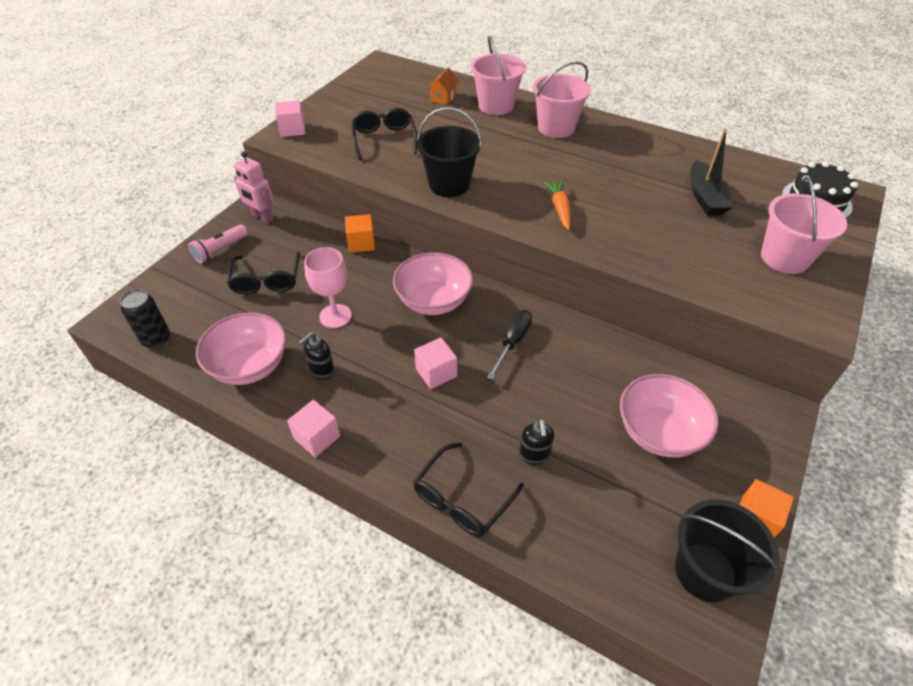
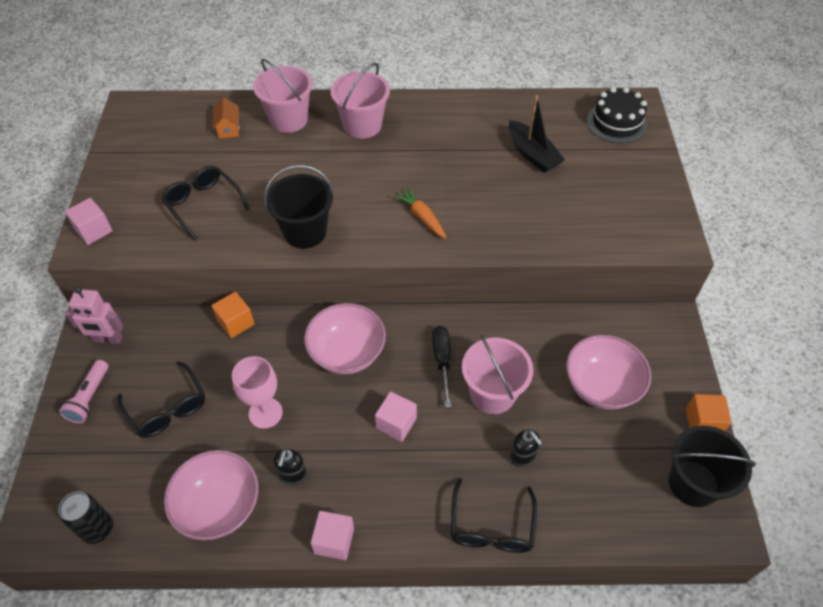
camera: 30 degrees left, 5 degrees up
(784, 258) = (623, 191): pink bucket -> pink bucket (492, 394)

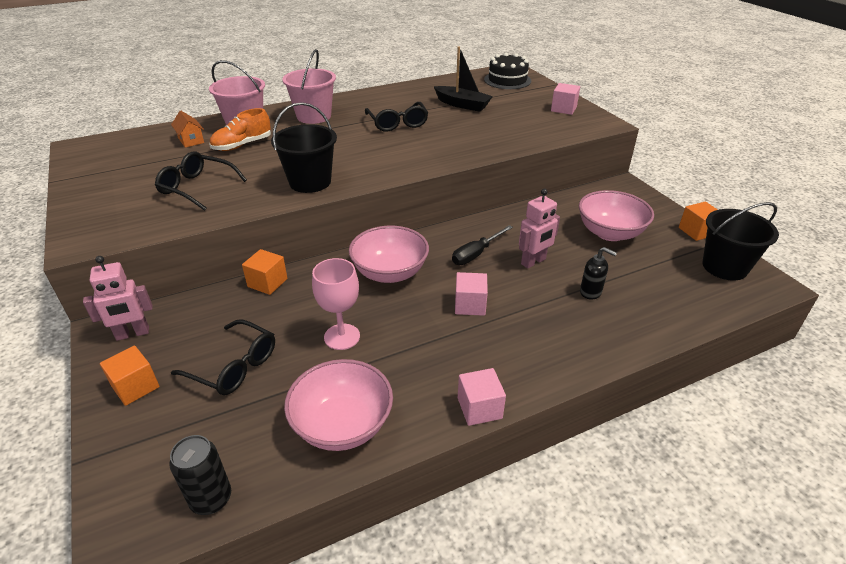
camera: 25 degrees left, 15 degrees down
(89, 397) = (135, 386): pink flashlight -> orange cube
(93, 230) = (85, 230): pink cube -> pink cube (563, 109)
(271, 152) = (242, 145): none -> orange shoe
(292, 475) = (401, 373): black soap dispenser -> none
(422, 217) = (406, 152): orange carrot -> none
(442, 361) = (476, 254): black screwdriver -> black screwdriver turned 105 degrees counterclockwise
(491, 527) = (607, 346): black glasses -> black glasses (397, 123)
(492, 394) = (533, 262): pink bucket -> pink robot

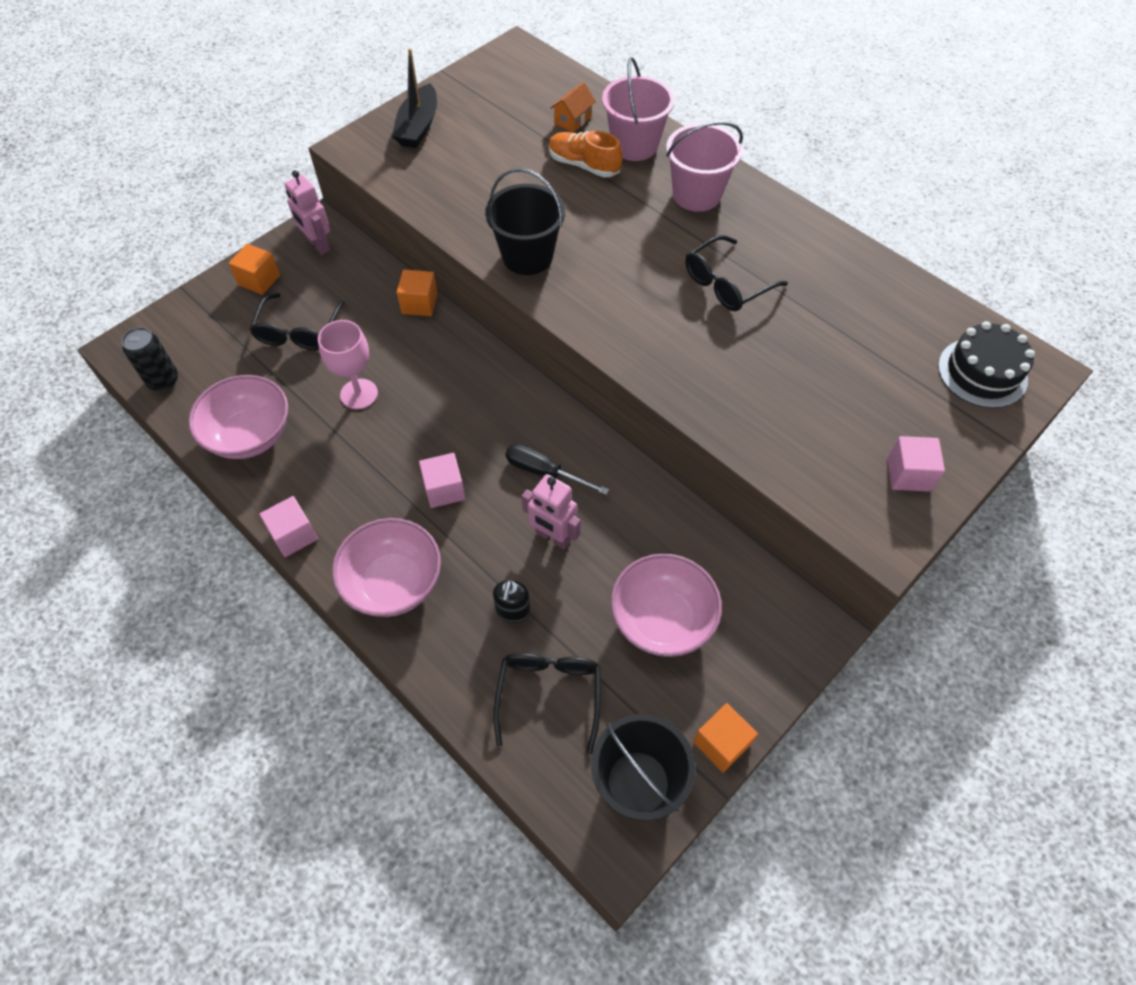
camera: 70 degrees right, 20 degrees up
(197, 188) = (475, 174): black glasses -> black glasses (549, 694)
(390, 273) = (474, 399): pink bowl -> pink bowl (393, 583)
(462, 105) = (837, 338): black boat -> black boat (418, 127)

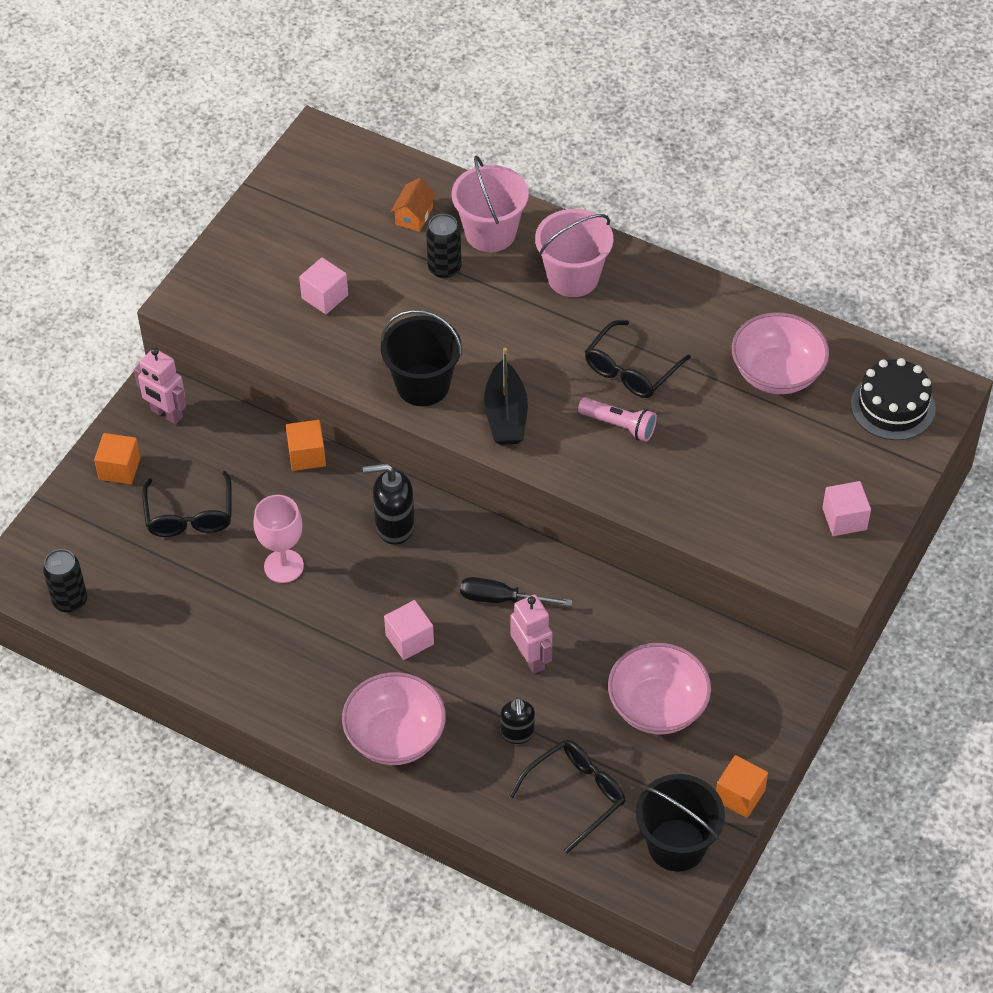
camera: 15 degrees left, 5 degrees down
(250, 435) = (190, 634): pink bowl -> pink bowl (777, 373)
(294, 535) = (279, 718): pink cube -> pink cube (325, 296)
(418, 127) = (248, 260): black boat -> black boat (506, 415)
(471, 381) = (394, 526): none -> black soap dispenser
(549, 694) = (576, 795): black glasses -> black glasses turned 60 degrees clockwise
(553, 537) = (531, 658): pink robot -> pink robot turned 135 degrees counterclockwise
(583, 165) = (444, 268): orange shoe -> black can
(700, 331) = (619, 425): none -> pink flashlight

